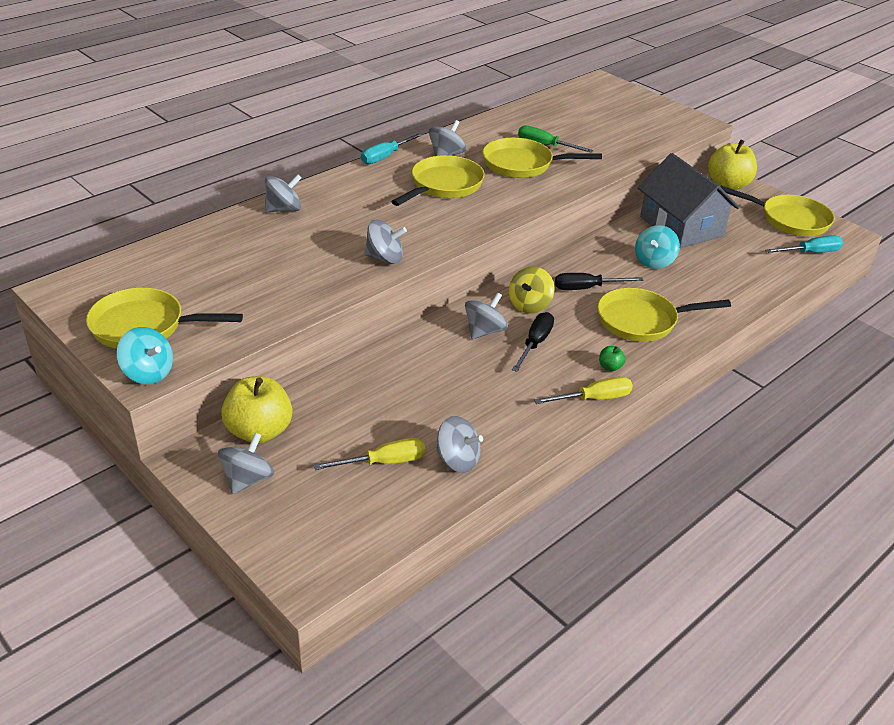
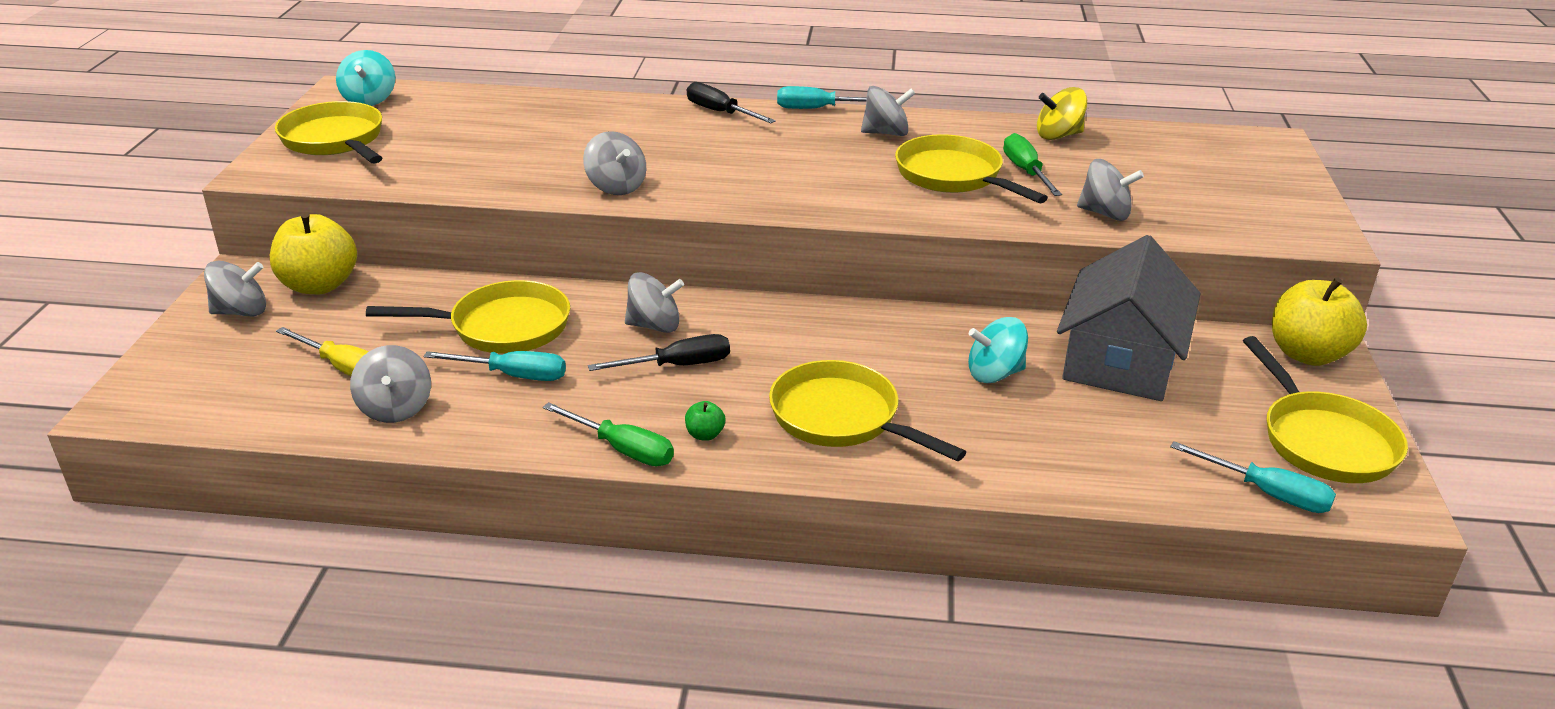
camera: 50 degrees right, 5 degrees down
(148, 373) = (266, 171): turquoise spinning top -> turquoise spinning top (369, 100)
(284, 209) = (624, 110): grey spinning top -> grey spinning top (1105, 213)
(444, 185) = (817, 157): yellow pan -> yellow pan (502, 327)
(475, 402) = (513, 375): none -> turquoise screwdriver
(529, 305) = (750, 331): yellow spinning top -> yellow spinning top (1058, 135)
(587, 288) = (848, 352): black screwdriver -> black screwdriver (720, 112)
(593, 399) = (622, 449): yellow screwdriver -> green screwdriver

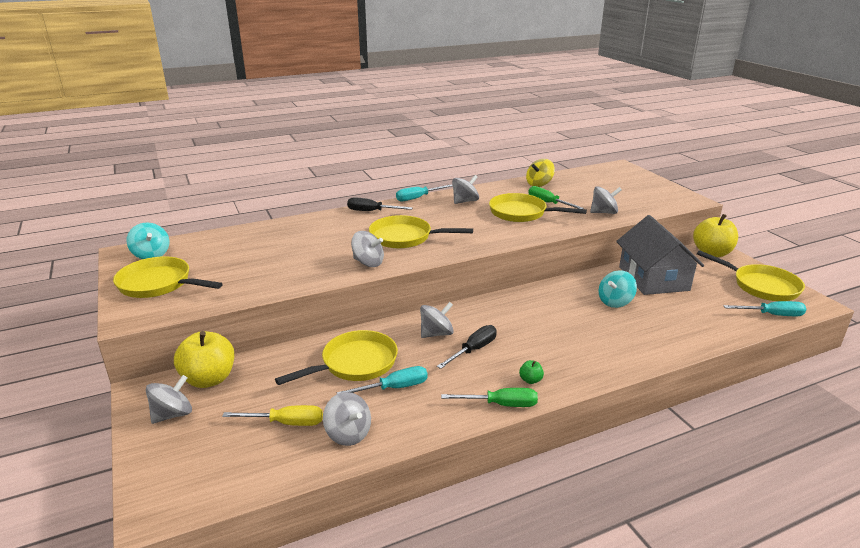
camera: 30 degrees left, 5 degrees down
(841, 418) = (580, 347): yellow pan -> yellow pan (405, 237)

